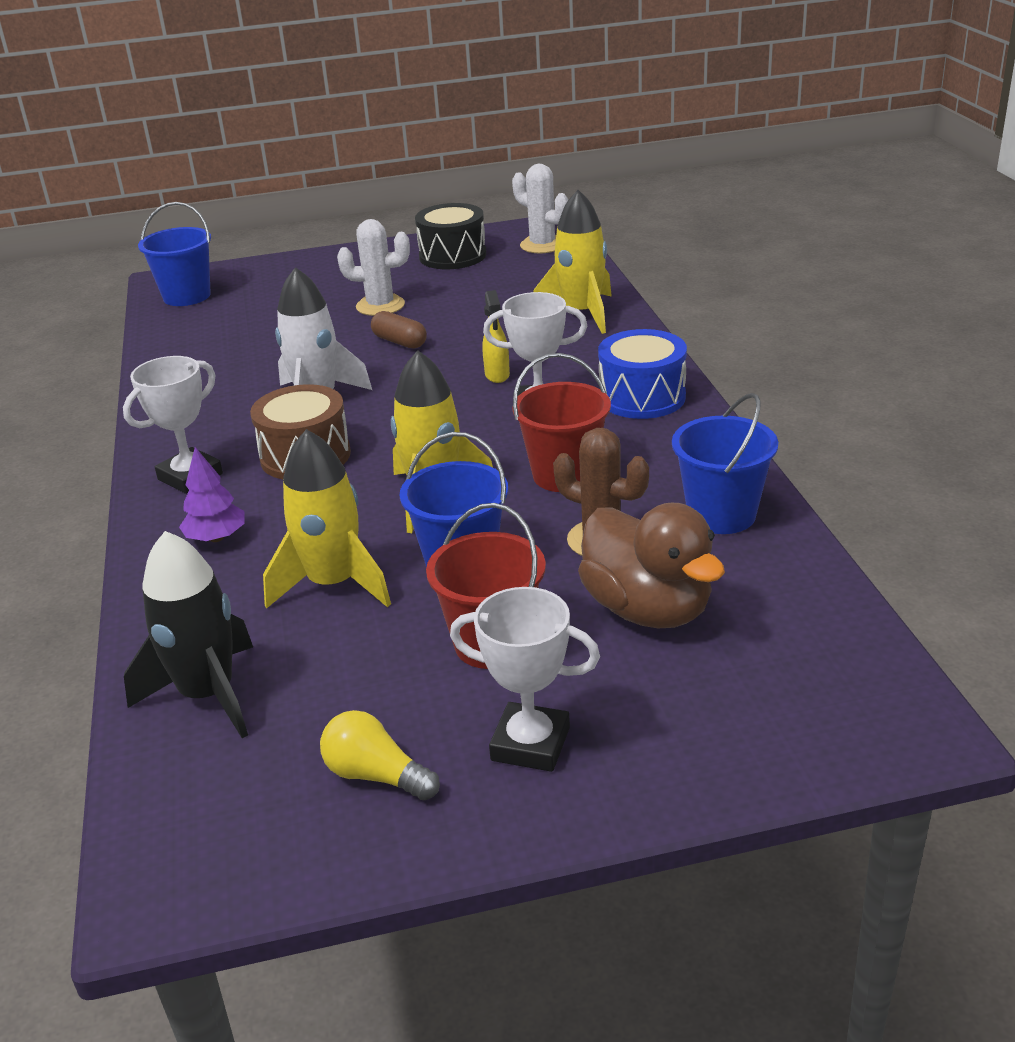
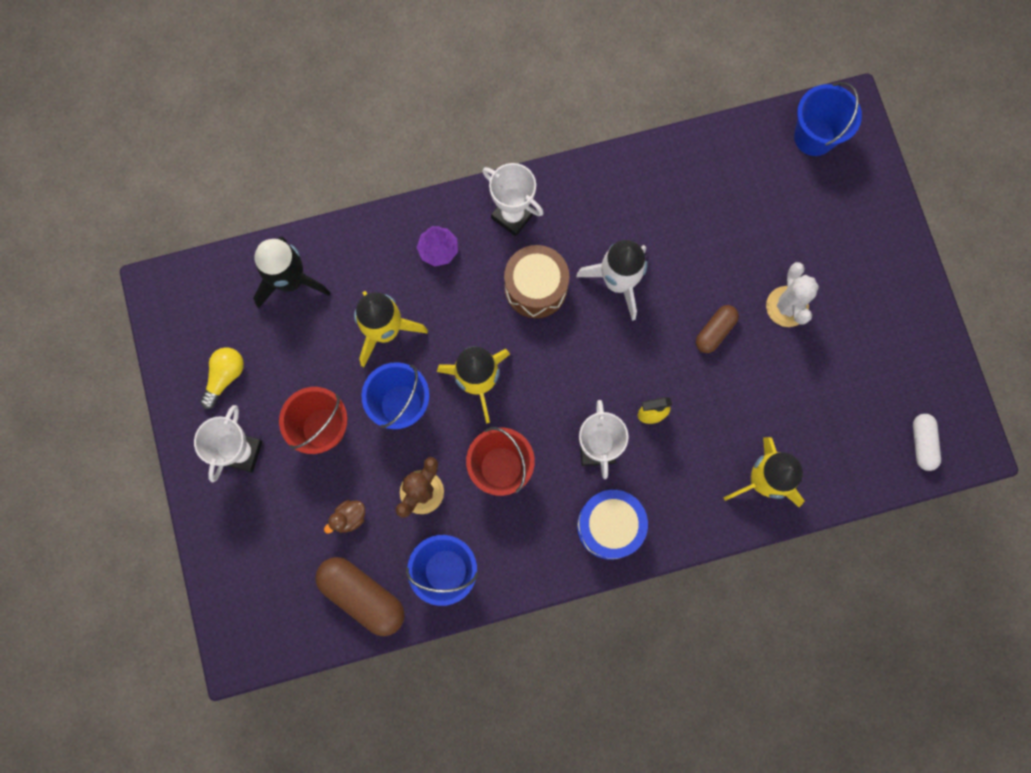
camera: 85 degrees right, 45 degrees up
(452, 256) = (898, 359): black drum -> none
(542, 245) = (922, 443): white cactus -> white capsule
(648, 609) = (349, 518): brown duck -> brown duck, size x0.43
(776, 590) = (362, 596): none -> brown capsule

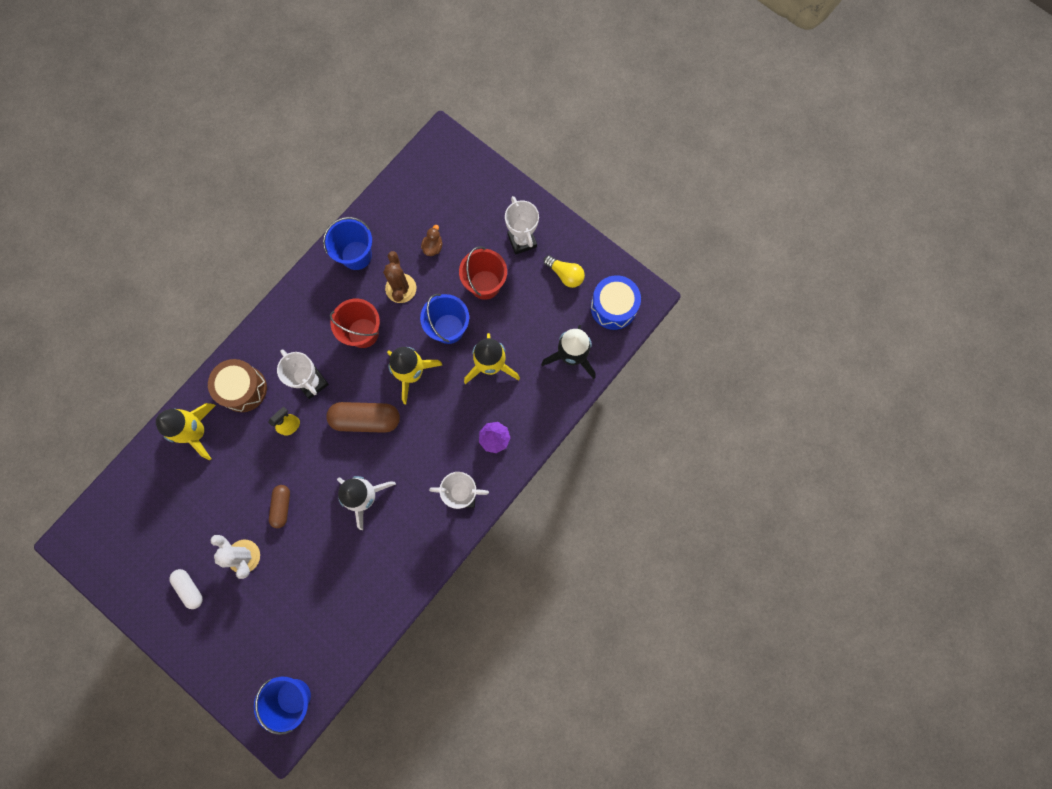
camera: 145 degrees right, 0 degrees up
(225, 377) = (565, 275): yellow light bulb -> yellow light bulb turned 45 degrees counterclockwise
(362, 596) = (394, 212): brown capsule -> brown capsule (366, 419)
(535, 287) = (416, 456): brown drum -> brown drum (243, 389)
(609, 526) = (275, 343): blue drum -> blue drum (613, 307)
(922, 443) = (105, 523): white capsule -> white capsule (189, 588)

